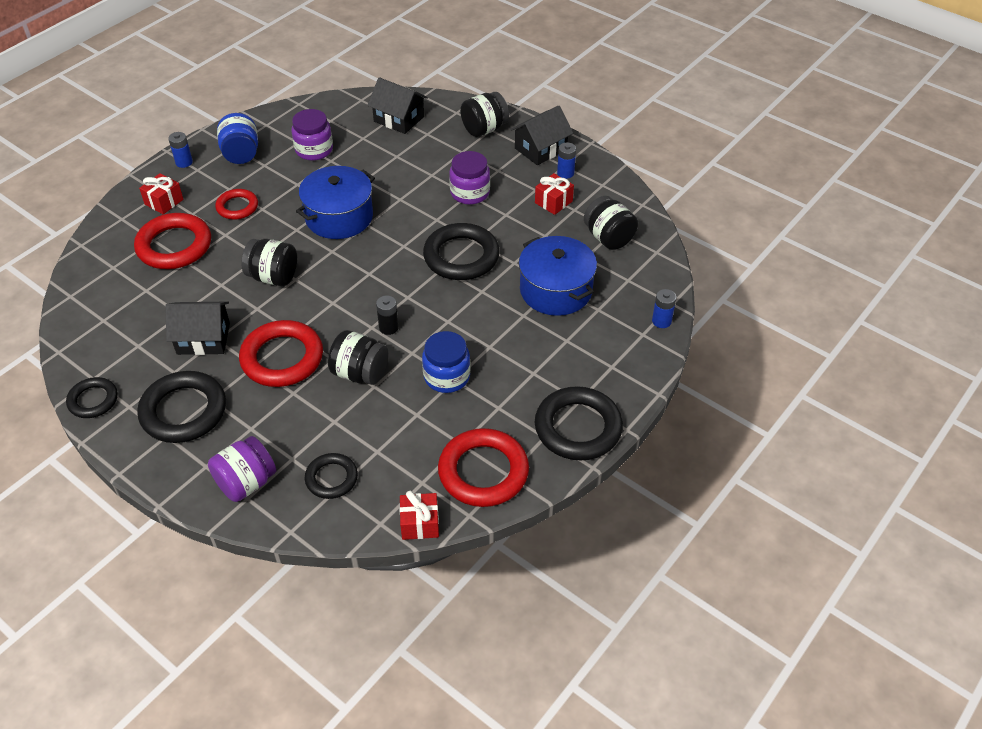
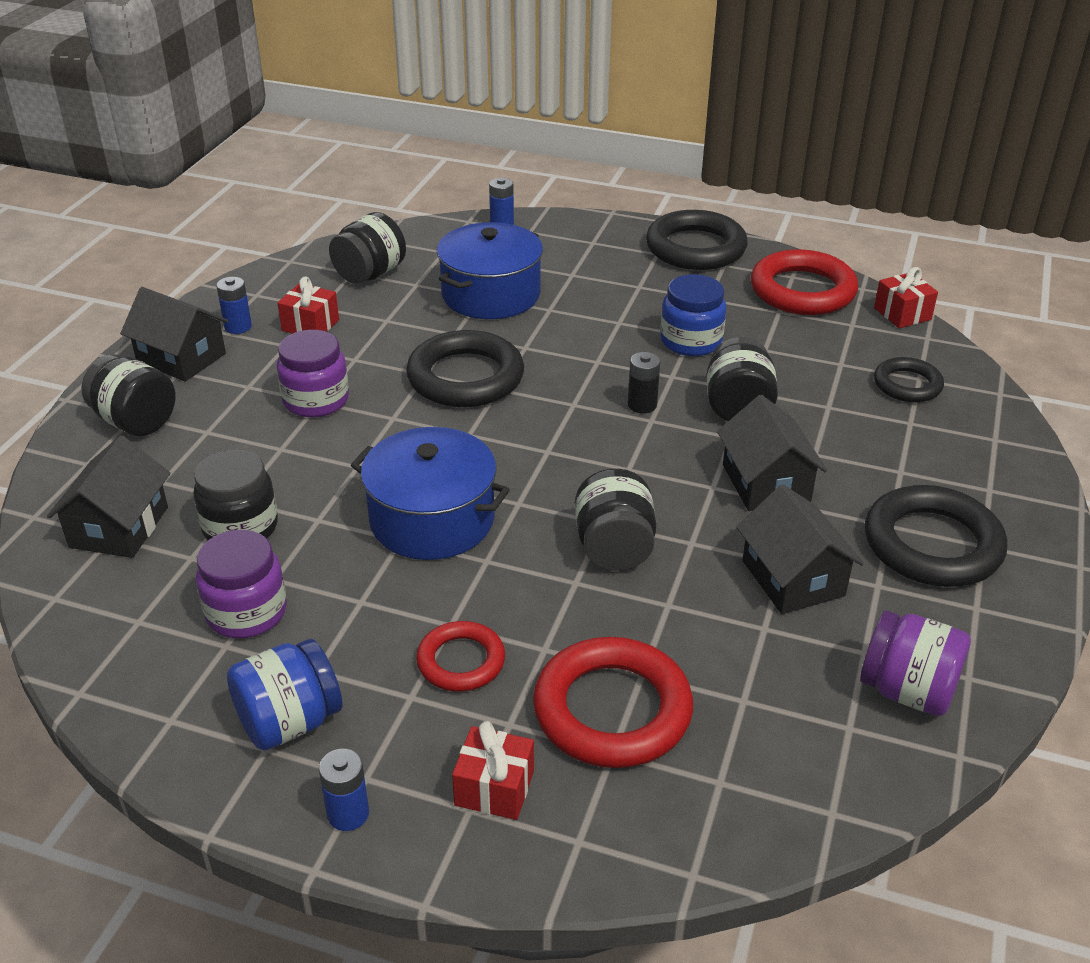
camera: 110 degrees left, 10 degrees down
(93, 400) = (1004, 655): black ring -> none
(246, 483) = (977, 447): purple jar -> purple jar (907, 691)
(282, 358) = (766, 483): red ring -> black house
(374, 154) = (240, 527): none -> black jar

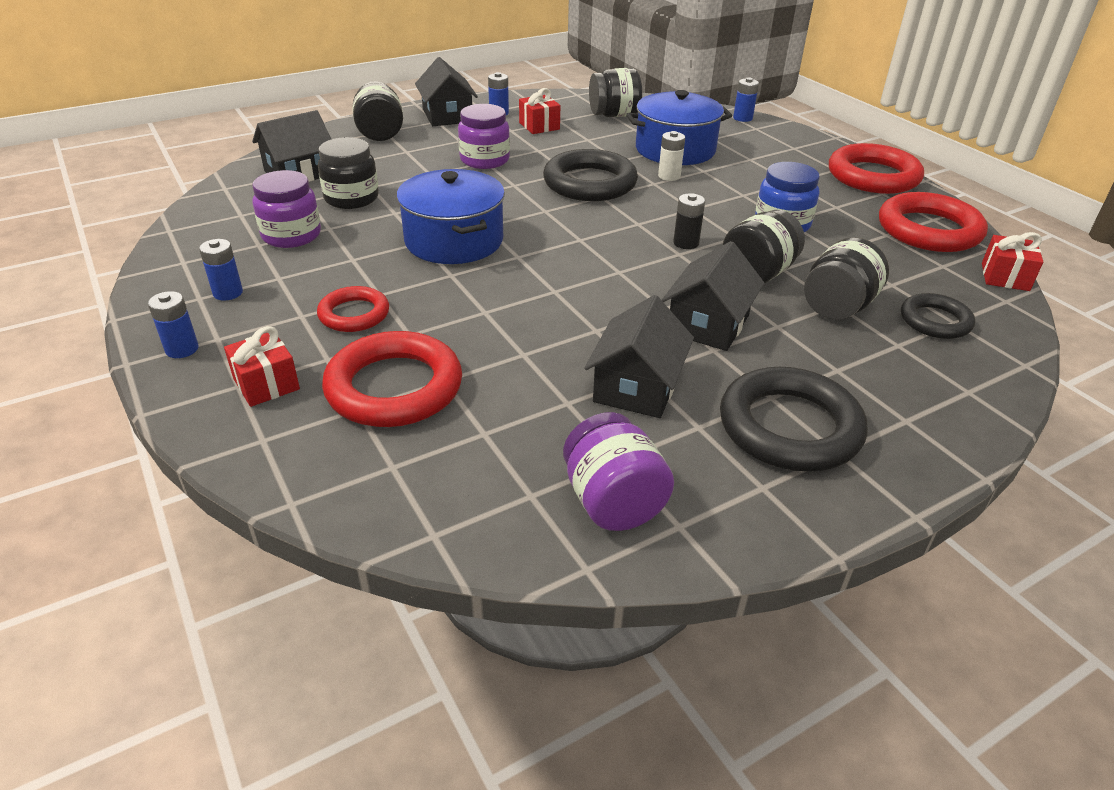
camera: 40 degrees right, 0 degrees up
(289, 722) = (228, 293): blue jar -> blue battery
(528, 332) = (669, 176): none -> white battery
(614, 548) = (538, 307): black jar -> black jar (837, 307)
(695, 248) = (873, 176): black ring -> red ring

